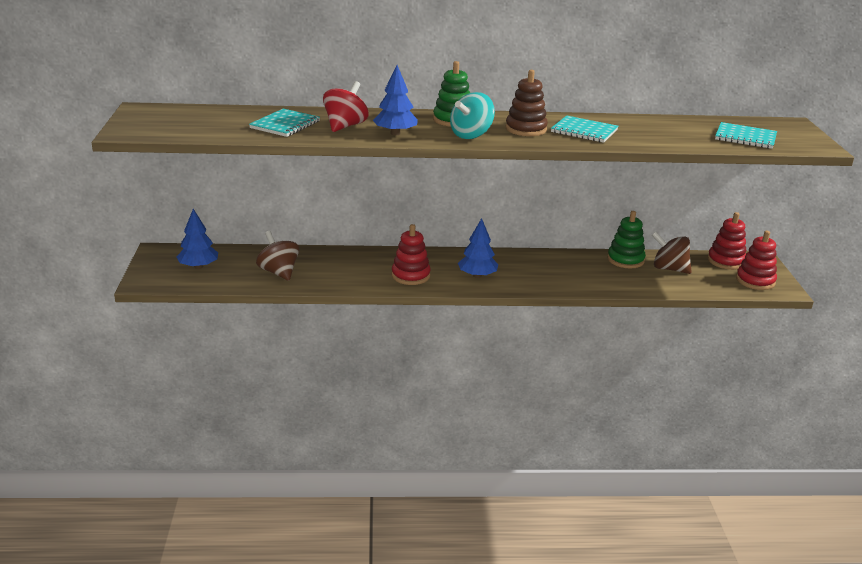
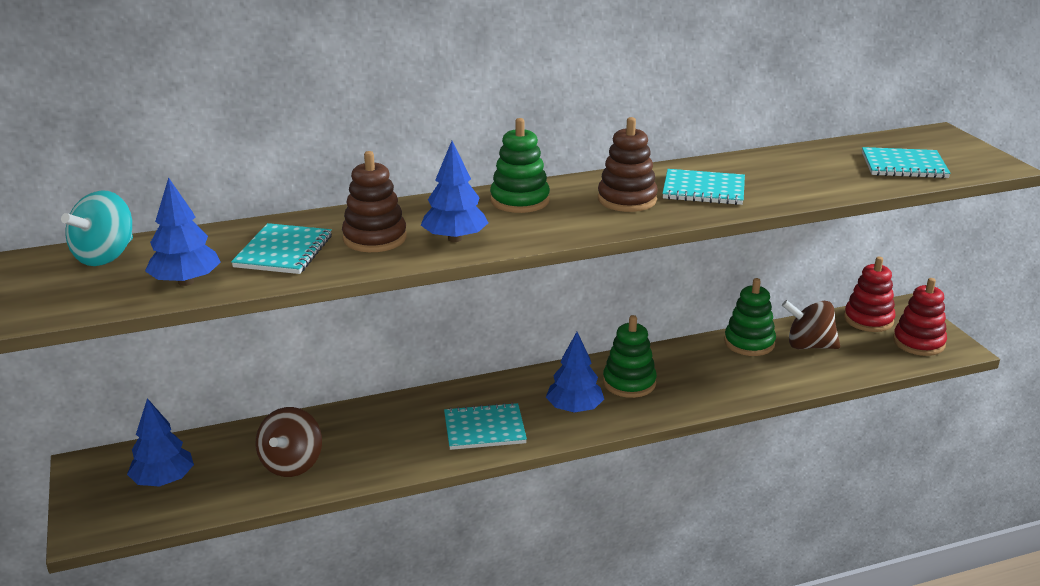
camera: 15 degrees left, 0 degrees up
(218, 131) = (186, 282): none -> blue tree
(279, 272) = (292, 464): brown spinning top -> brown spinning top turned 120 degrees counterclockwise
(345, 126) = (375, 238): red spinning top -> brown stacking toy
(410, 276) = (484, 429): red stacking toy -> turquoise notebook
(471, 135) = (561, 223): turquoise spinning top -> turquoise spinning top (105, 256)
(524, 268) = (629, 383): none -> green stacking toy

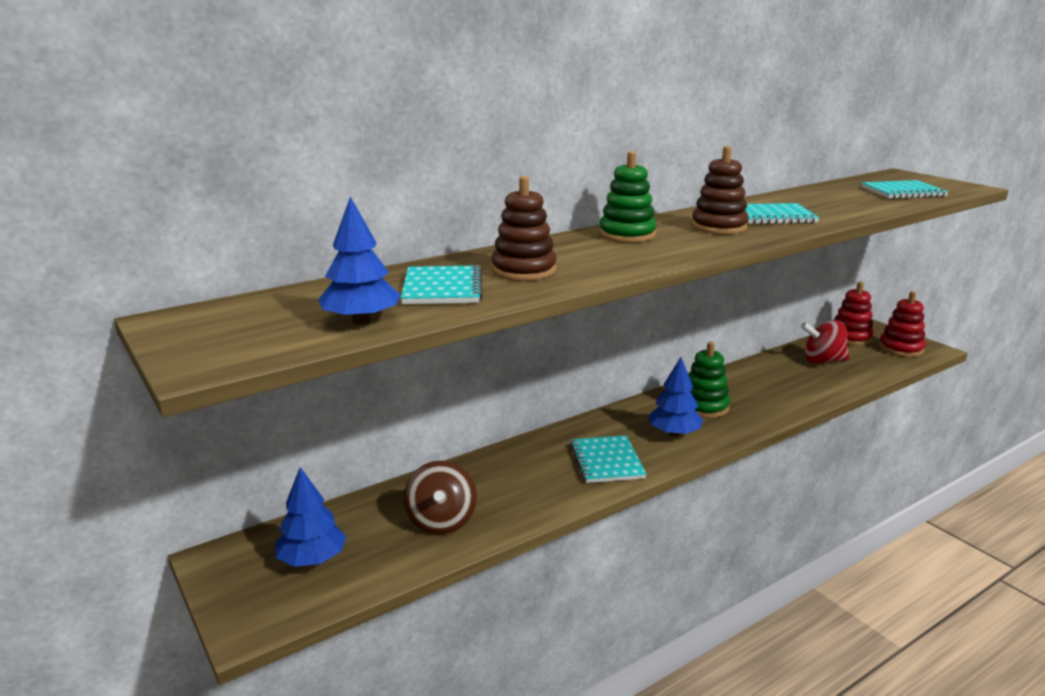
camera: 15 degrees left, 5 degrees down
(105, 256) = (249, 309): turquoise spinning top -> none
(455, 239) = (601, 264): blue tree -> none
(484, 429) = (606, 461): turquoise notebook -> turquoise notebook turned 75 degrees counterclockwise
(749, 343) = (775, 364): green stacking toy -> none
(809, 346) = (822, 361): brown spinning top -> red spinning top

